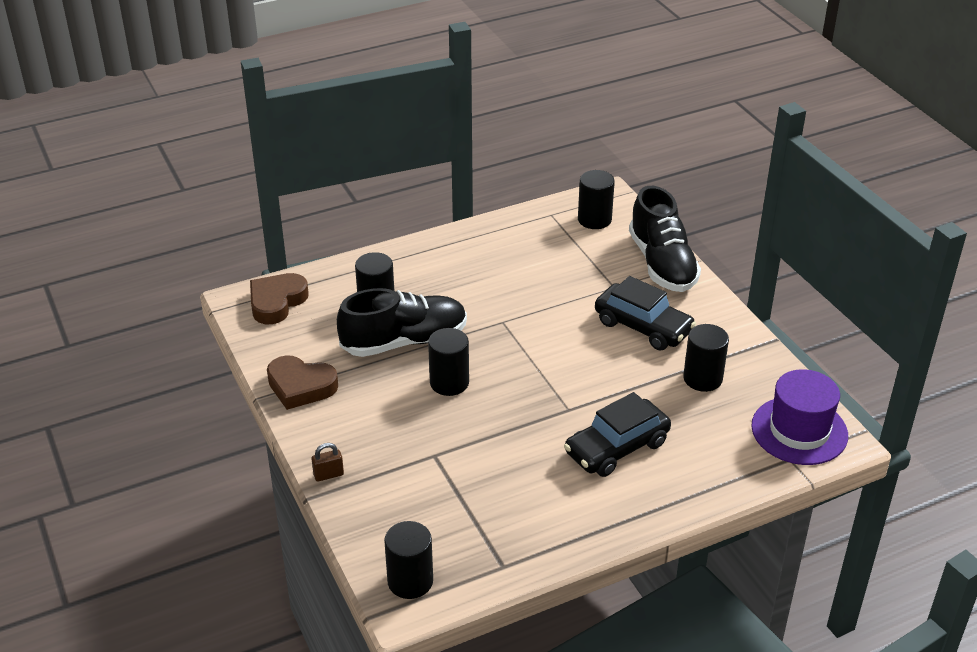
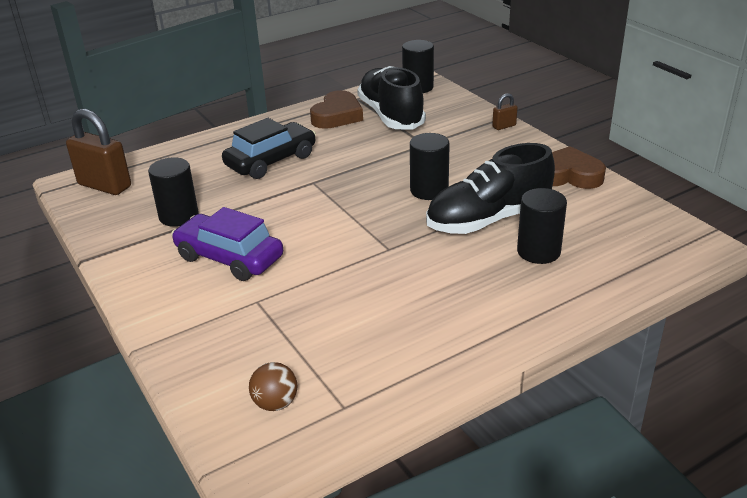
camera: 175 degrees right, 5 degrees down
(277, 302) = (654, 243): brown heart -> brown heart (337, 116)
(594, 219) = (275, 403): black cylinder -> brown ball
(643, 326) = (229, 258): black car -> purple car
(662, 264) = (188, 338): black shoe -> black shoe (391, 115)
(799, 431) = (105, 186): purple hat -> brown padlock

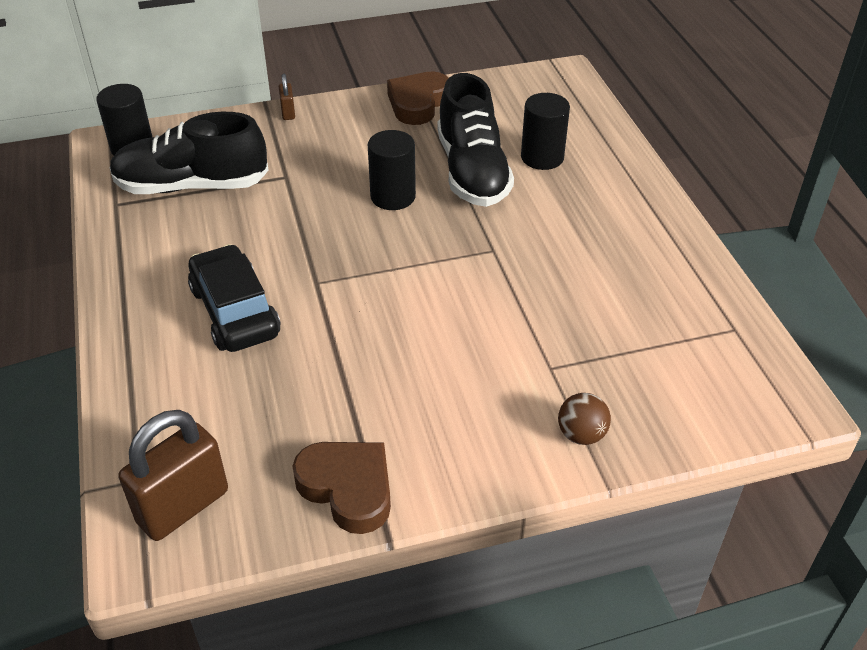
camera: 75 degrees left, 10 degrees up
(179, 216) = (327, 422): black cylinder -> none
(229, 258) = (453, 381): purple car -> none
(275, 403) = (722, 375): brown ball -> brown ball (581, 434)
(337, 116) = (152, 230): brown heart -> brown heart (348, 488)

